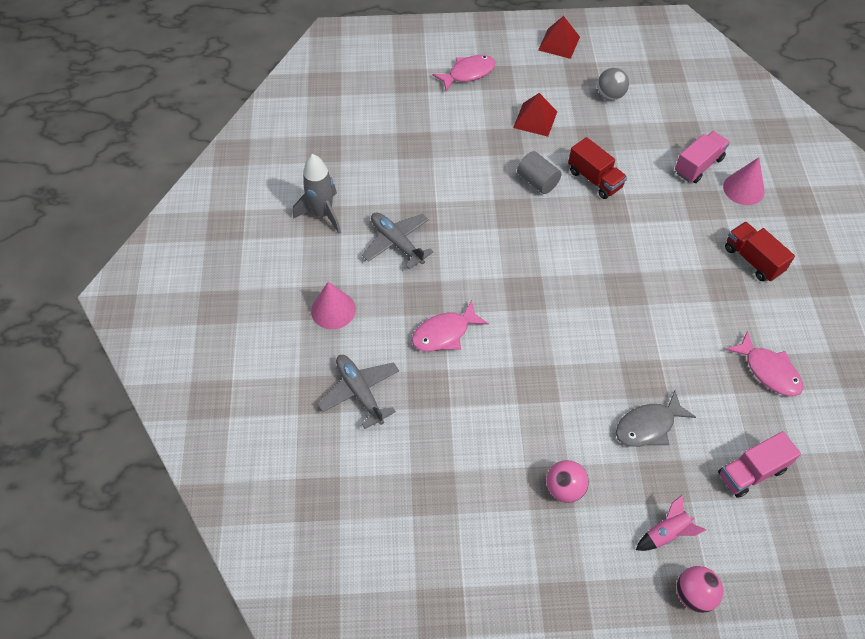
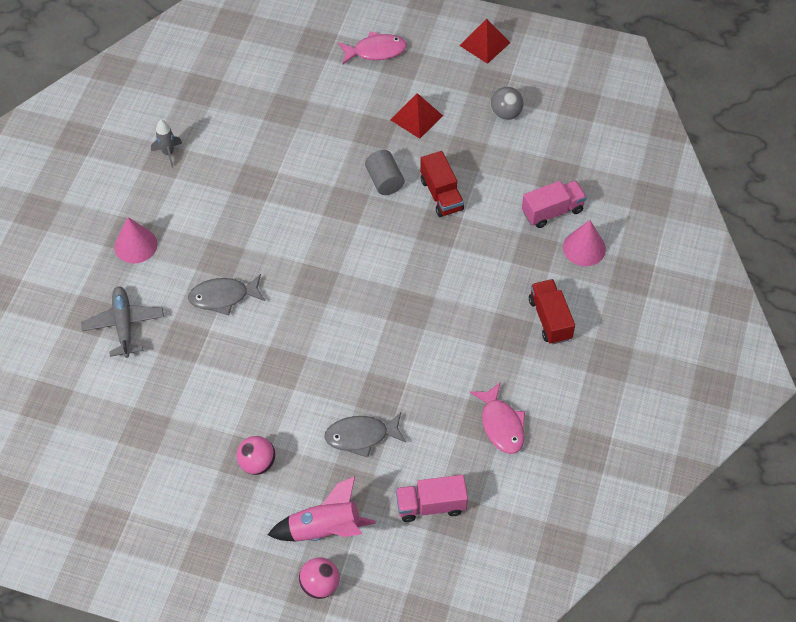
camera: 20 degrees right, 0 degrees up
(323, 214) = (168, 153): grey rocket -> grey rocket, size x0.61
(397, 243) = (222, 201): grey plane -> none
(444, 333) = (223, 297): pink fish -> grey fish
(666, 533) = (325, 529): pink rocket -> pink rocket, size x1.63

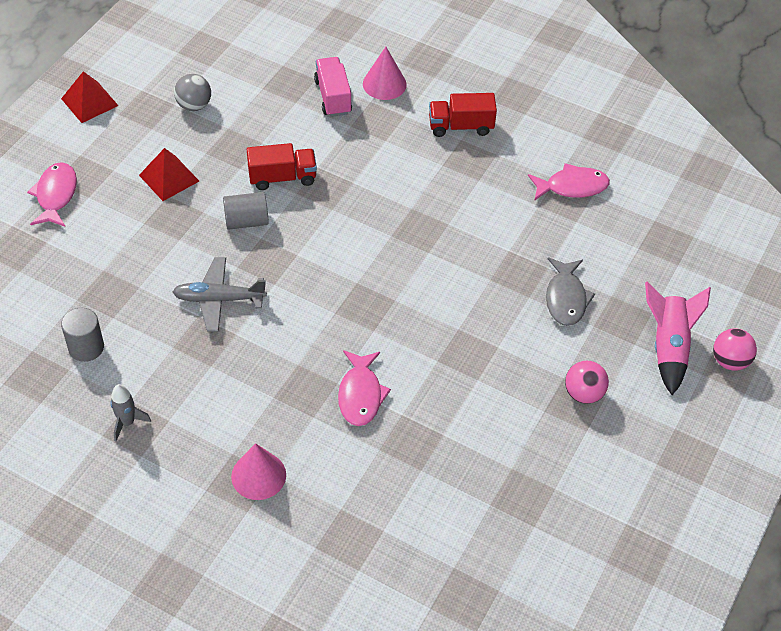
camera: 80 degrees left, 5 degrees down
(124, 325) = (373, 502): grey plane -> grey plane (219, 299)
(223, 297) = (360, 394): grey fish -> pink fish
(231, 111) = (86, 347): none -> grey cylinder
(431, 505) = (652, 257): pink truck -> none

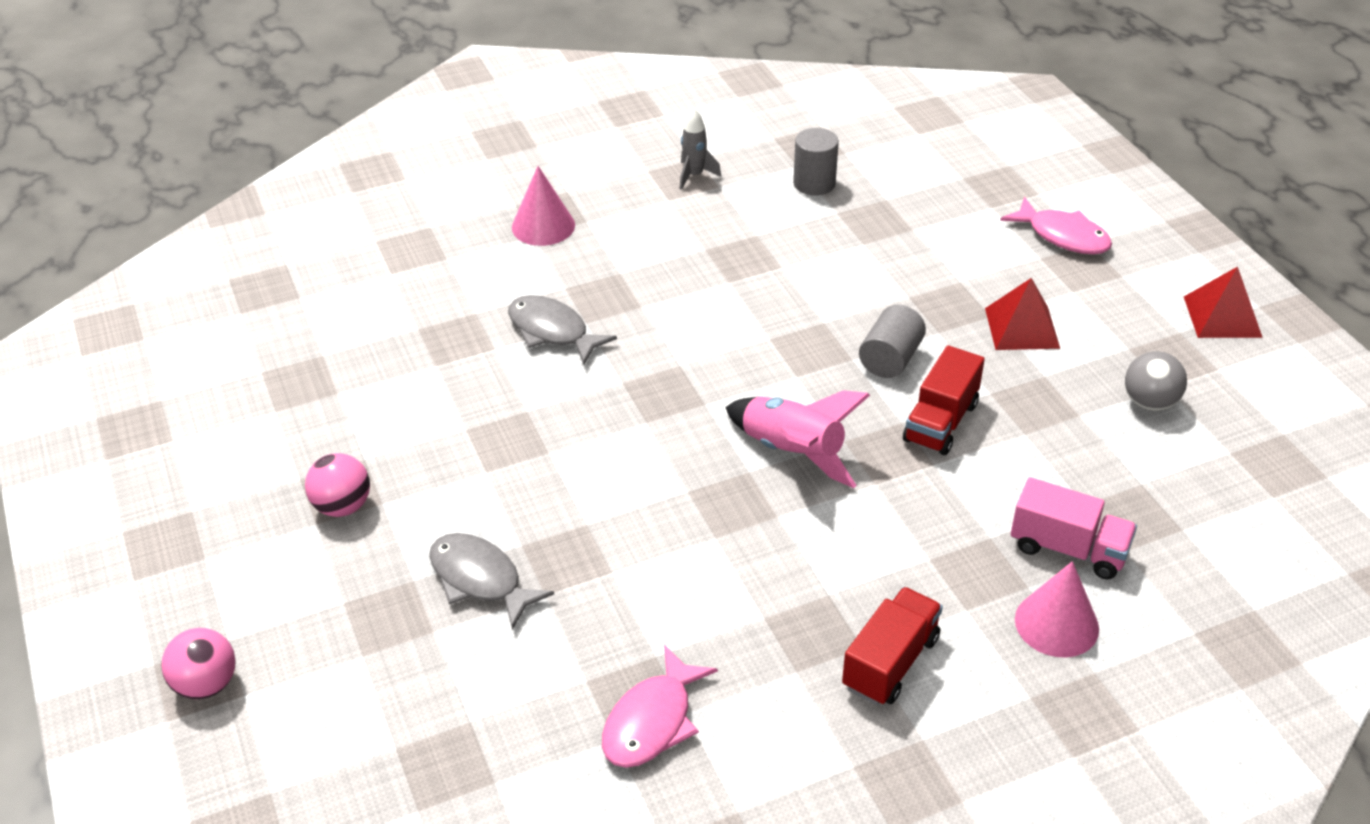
camera: 130 degrees right, 10 degrees down
(219, 299) = (788, 289): grey plane -> none
(360, 394) = (552, 331): pink fish -> grey fish
(668, 347) = (299, 634): pink rocket -> pink rocket (792, 452)

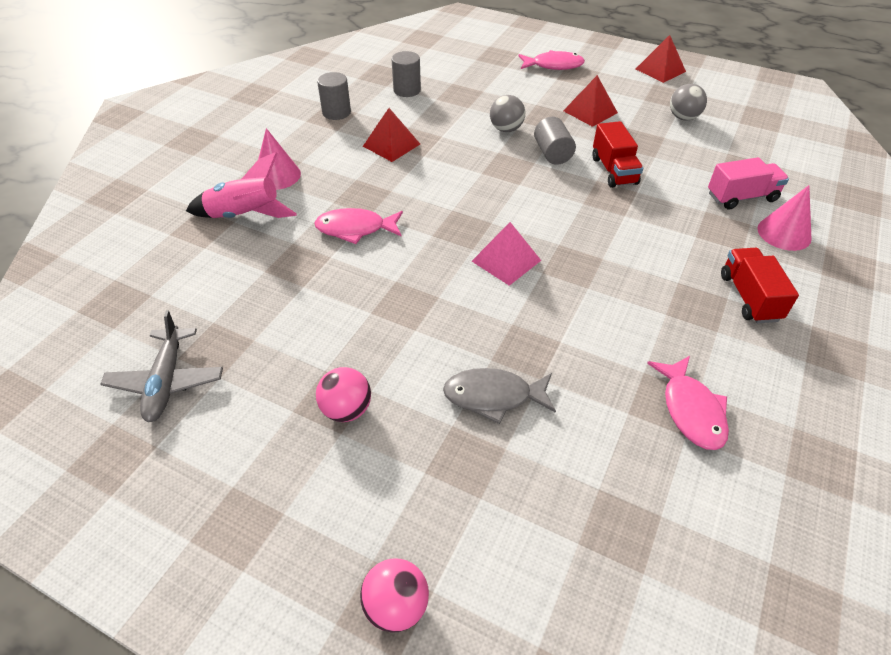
camera: 40 degrees left, 5 degrees up
(232, 388) = (167, 381): none -> grey plane
(552, 331) = (355, 229): grey fish -> pink fish
(665, 455) = (506, 260): none -> pink pyramid
(694, 176) = (336, 112): grey rocket -> grey cylinder
(707, 249) = (391, 145): none -> red pyramid
(792, 452) = (567, 222): pink rocket -> pink rocket (245, 216)
(873, 297) = (506, 129): none -> grey ball

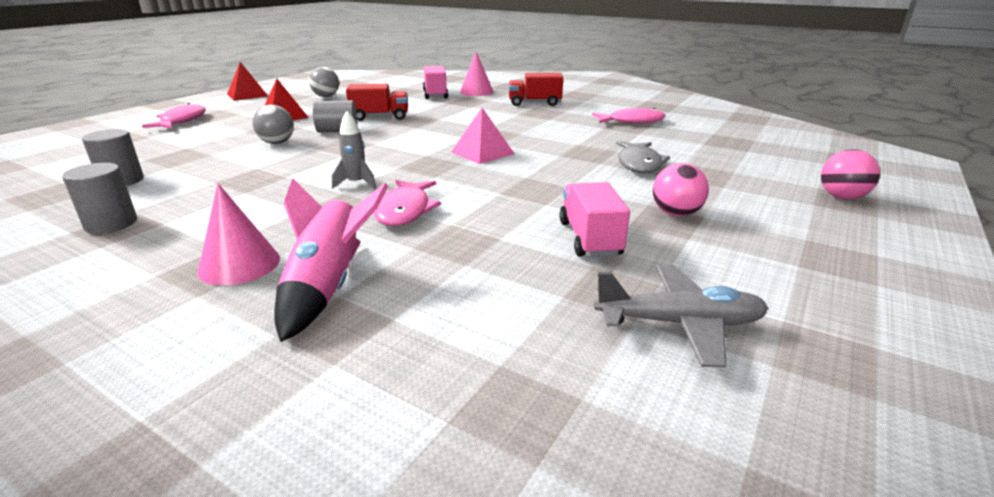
camera: 85 degrees left, 20 degrees down
(297, 340) = (589, 238): none -> pink truck
(391, 145) = (245, 191): red pyramid -> none
(410, 194) = (356, 183): none -> grey rocket

